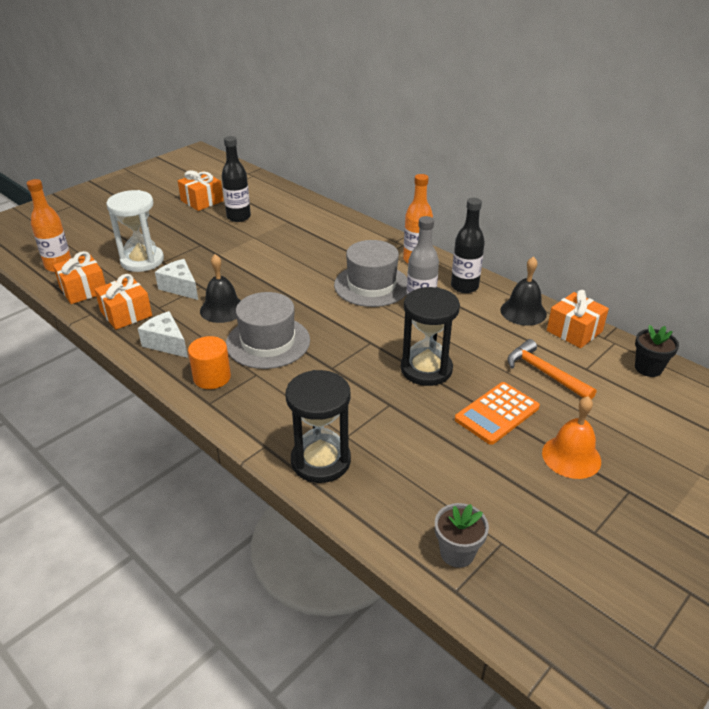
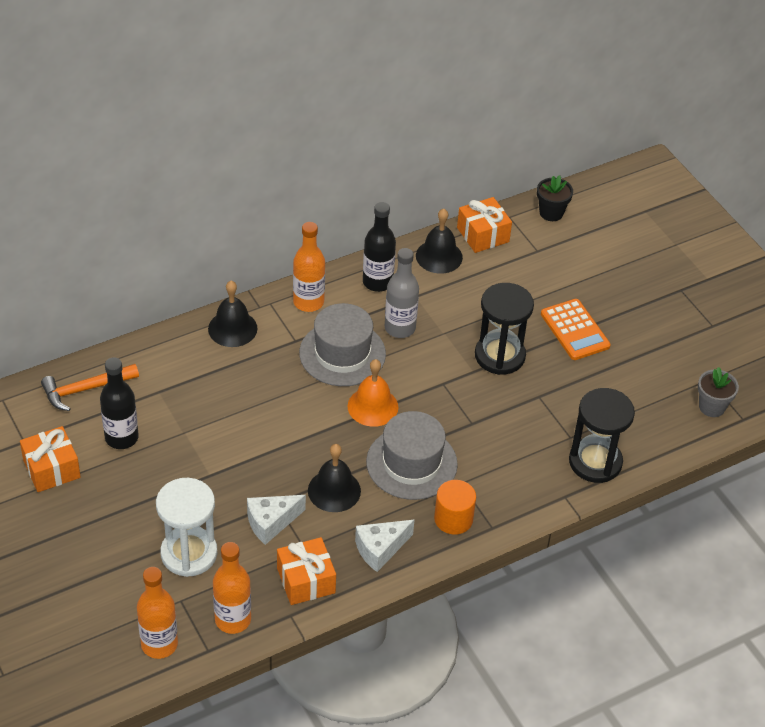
camera: 75 degrees left, 10 degrees up
(83, 290) = (233, 620): orange gift -> orange bottle
(365, 235) = (232, 328): none -> black bell
(544, 373) = (534, 279): orange hammer -> orange hammer (85, 389)
(571, 456) = (637, 306): orange bell -> orange bell (372, 406)

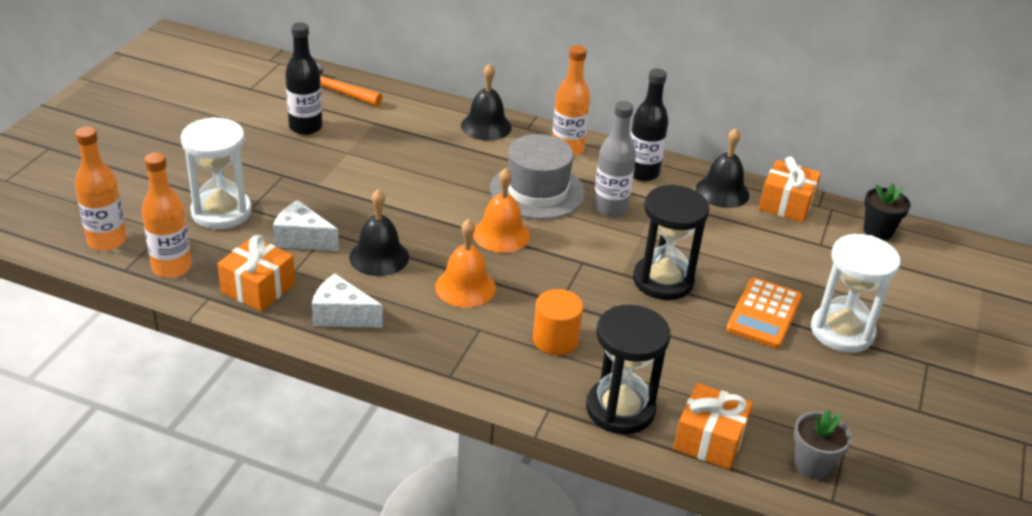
camera: 50 degrees right, 10 degrees down
(51, 469) = (237, 111): orange gift -> orange gift (709, 440)
(411, 463) = (465, 287): grey hat -> orange bell
(453, 519) = (430, 344): orange cylinder -> orange cylinder (555, 340)
(622, 306) = (842, 331): none -> white hourglass

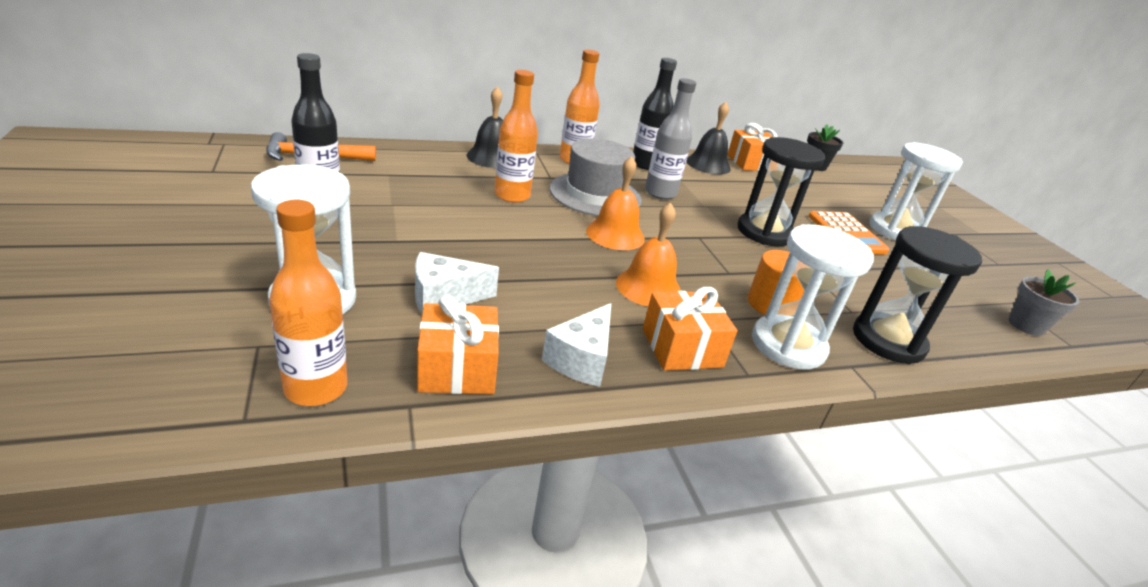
camera: 40 degrees left, 5 degrees down
(107, 241) = (174, 391): orange bottle -> orange bottle (512, 196)
(342, 315) = (581, 359): white cheese -> white cheese turned 45 degrees counterclockwise
(379, 257) = (542, 288): black bell -> none
(517, 372) = (788, 345): none -> white hourglass
(709, 440) = (962, 337): orange gift -> orange gift (682, 348)

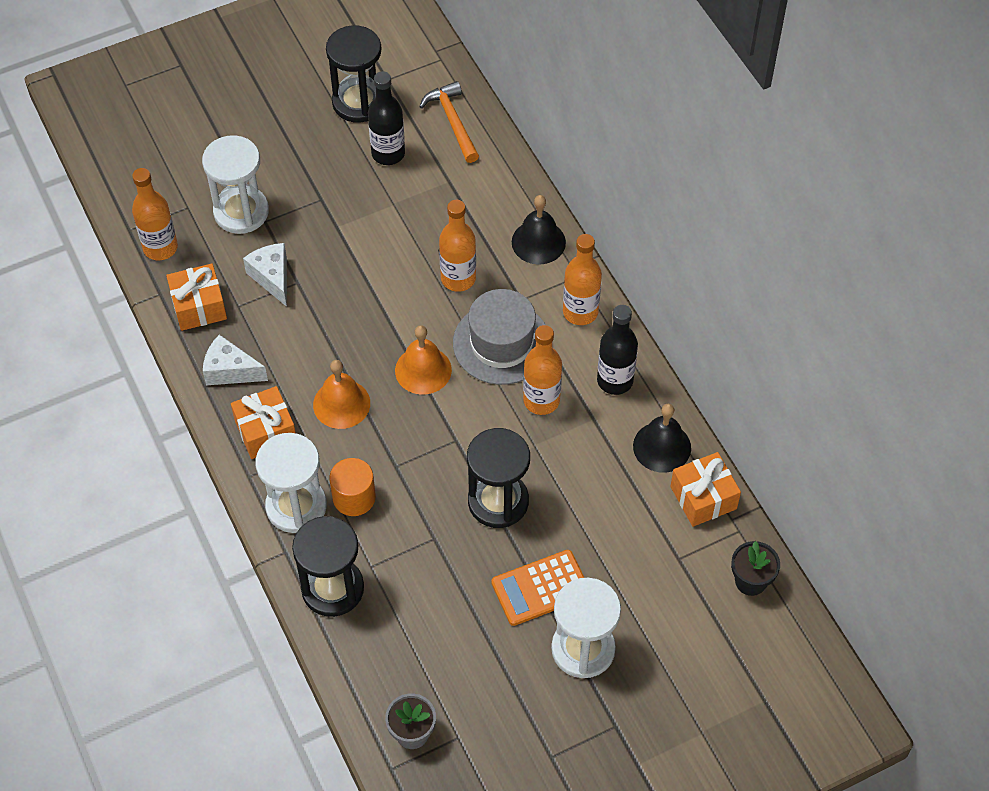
camera: 85 degrees right, 25 degrees up
(225, 191) = (358, 102): none -> black hourglass
(660, 193) = (541, 400): grey bottle -> orange bottle

